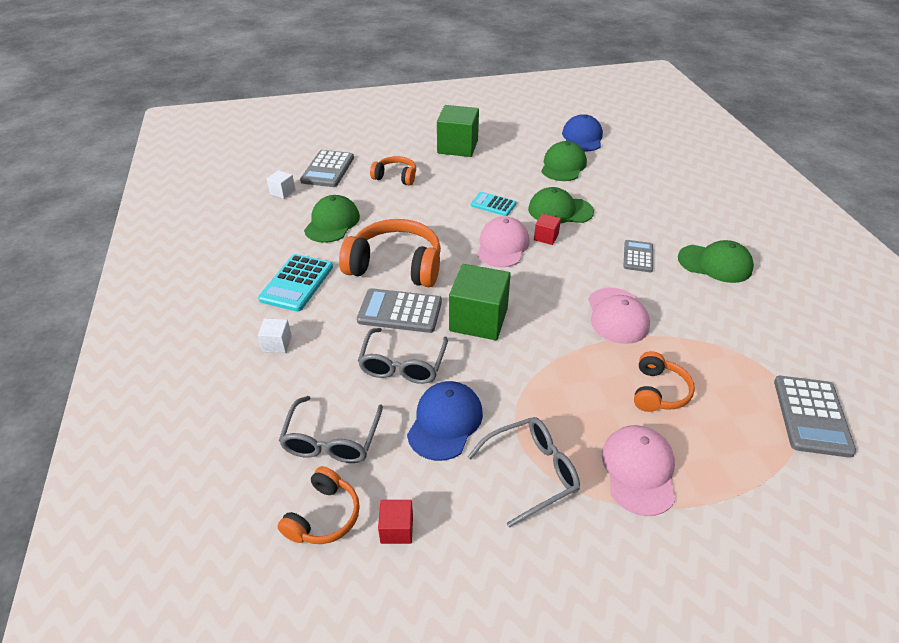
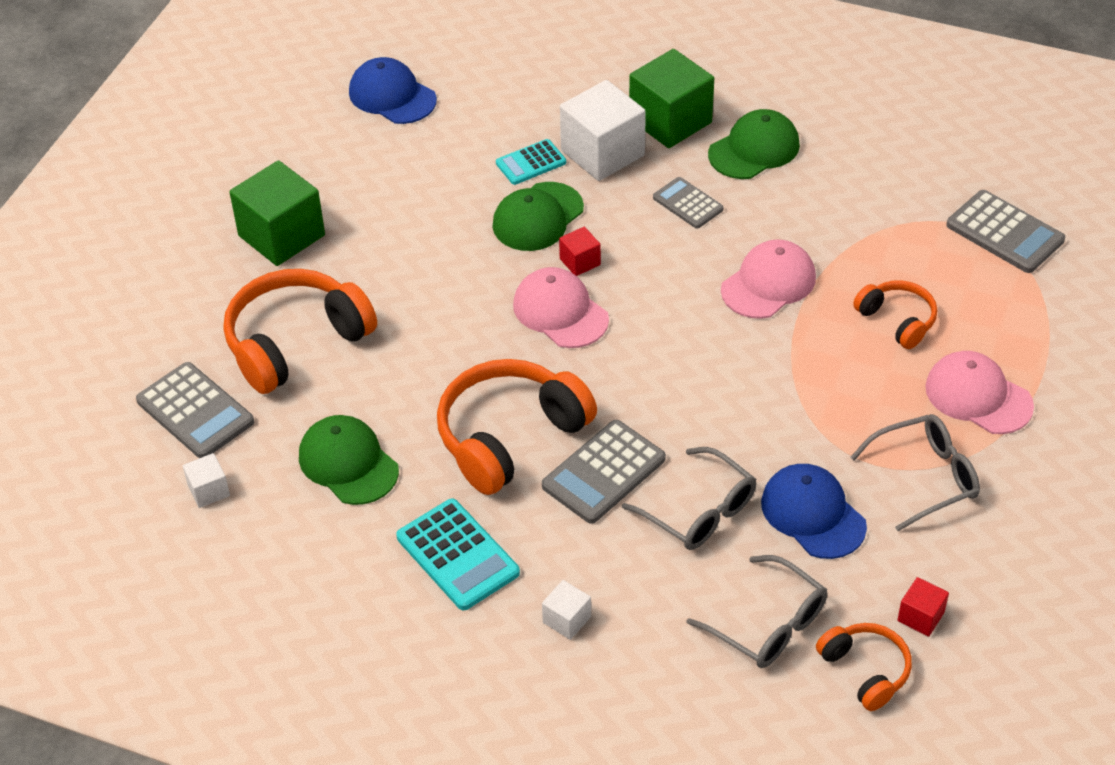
camera: 55 degrees left, 5 degrees up
(395, 177) = (295, 342): orange headphones -> orange headphones, size x1.83
(478, 320) = (678, 406): green cube -> green cube (670, 121)
(493, 204) = (464, 274): turquoise calculator -> turquoise calculator (531, 163)
(532, 472) = (925, 477): grey glasses -> grey glasses turned 60 degrees clockwise
(563, 166) = (441, 155): green cap -> none
(617, 316) = (768, 283): pink cap -> pink cap turned 75 degrees counterclockwise
(633, 212) = (602, 153): none -> white cube

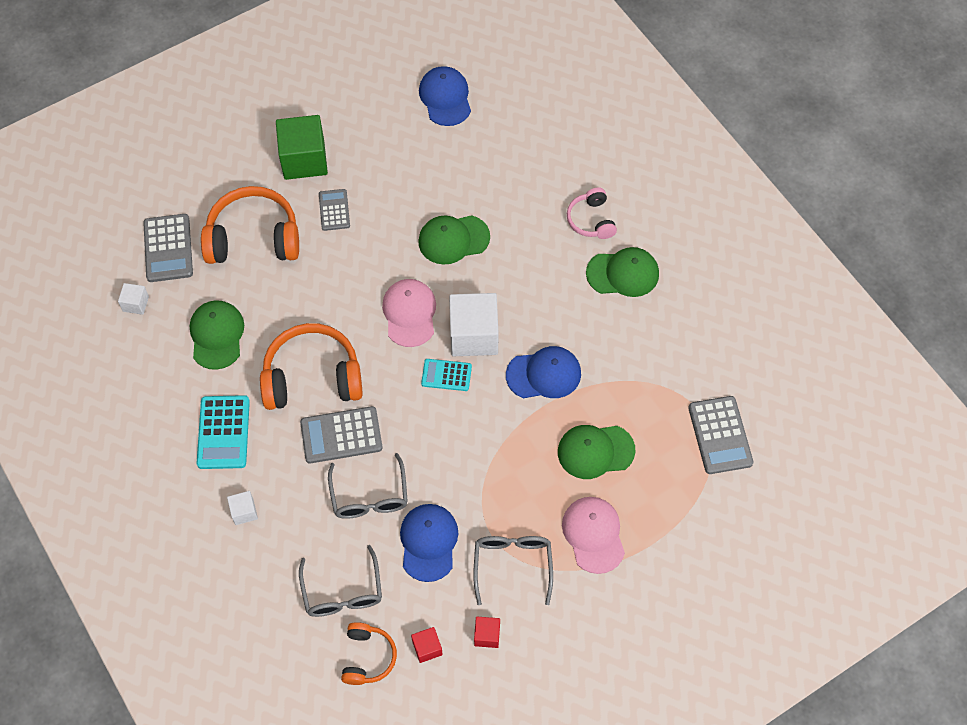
camera: 35 degrees right, 15 degrees up
(531, 163) = (483, 198): turquoise calculator -> turquoise calculator (446, 375)
(580, 262) = (450, 286): red cube -> red cube (487, 635)
(602, 153) = (530, 217): white cube -> white cube (474, 335)
(670, 121) = (591, 220): green cube -> pink headphones
(688, 203) = (548, 287): grey calculator -> grey calculator (334, 210)
(768, 283) = (544, 374): pink cap -> blue cap
(897, 320) = (595, 451): orange headphones -> green cap
(925, 477) = (512, 565): grey glasses -> grey glasses turned 105 degrees counterclockwise

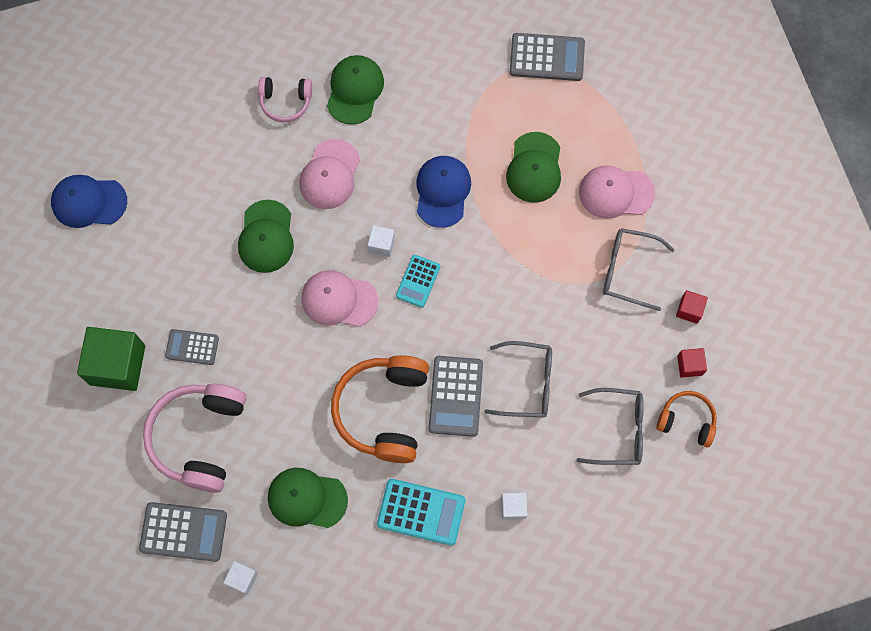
camera: 75 degrees left, 10 degrees up
(253, 238) = (199, 438): orange headphones -> pink headphones
(428, 542) = (588, 339): blue cap -> none
(474, 335) = (381, 245): white cube -> white cube, size x0.47
(530, 275) = (330, 175): none -> pink cap

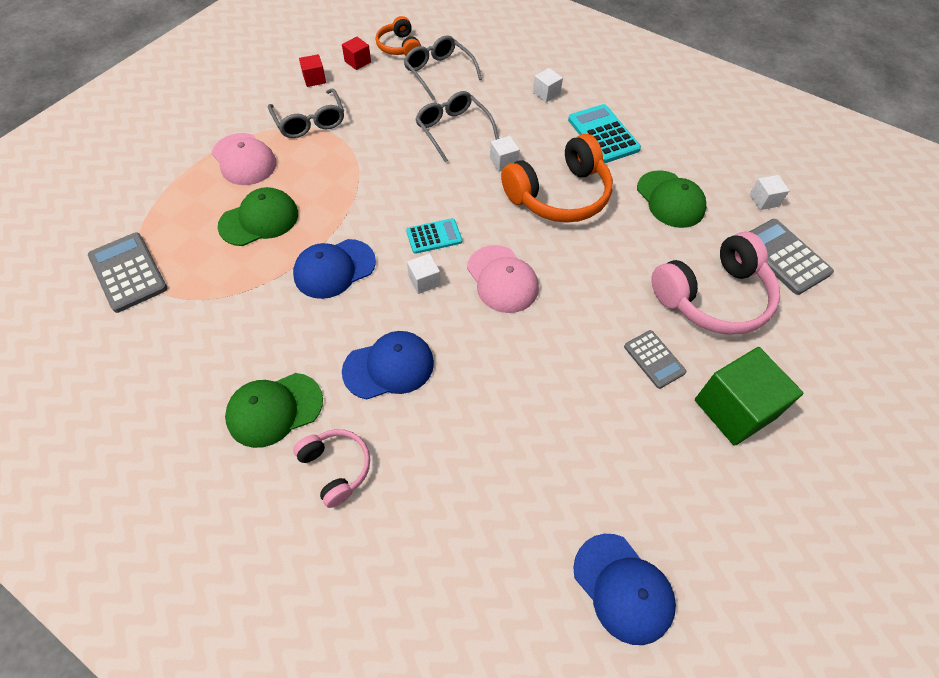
camera: 130 degrees left, 15 degrees down
(266, 237) = (498, 376): green cap -> none
(330, 175) = (389, 367): pink cap -> blue cap
(455, 396) = (503, 162): grey calculator -> white cube

